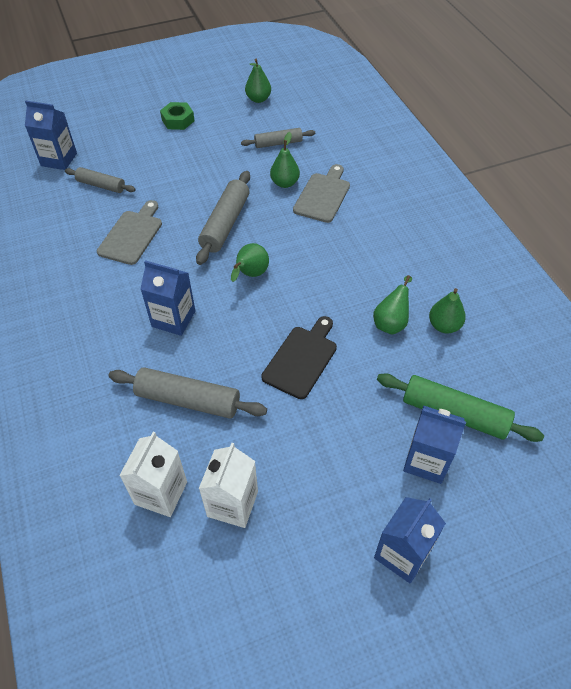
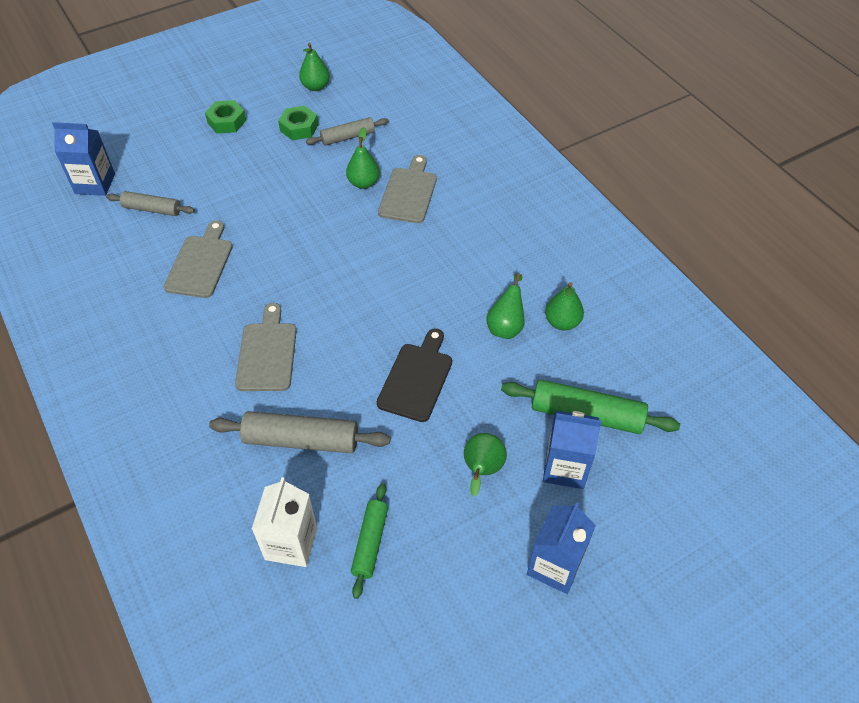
camera: 10 degrees left, 0 degrees up
(173, 319) = (267, 353): blue carton -> grey cutting board
(225, 224) = (305, 238): grey rolling pin -> none
(232, 504) = (370, 543): white carton -> green rolling pin
(238, 131) = (299, 128): none -> green nut
(250, 275) = (344, 292): green pear -> green pear (482, 470)

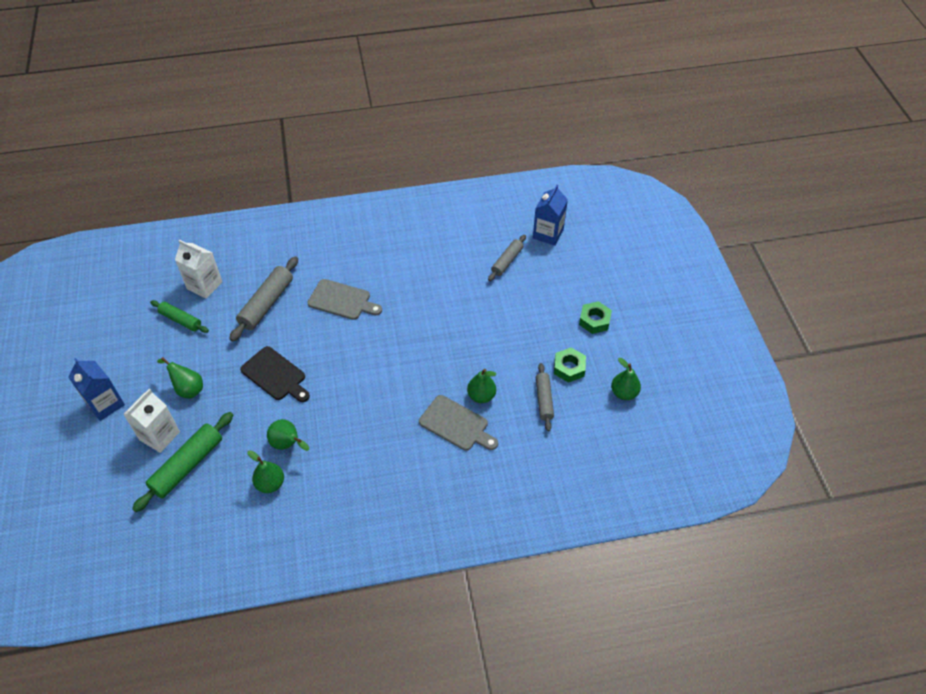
camera: 110 degrees right, 0 degrees up
(201, 263) = (439, 280): grey cutting board -> none
(565, 467) = (159, 436): blue carton -> white carton

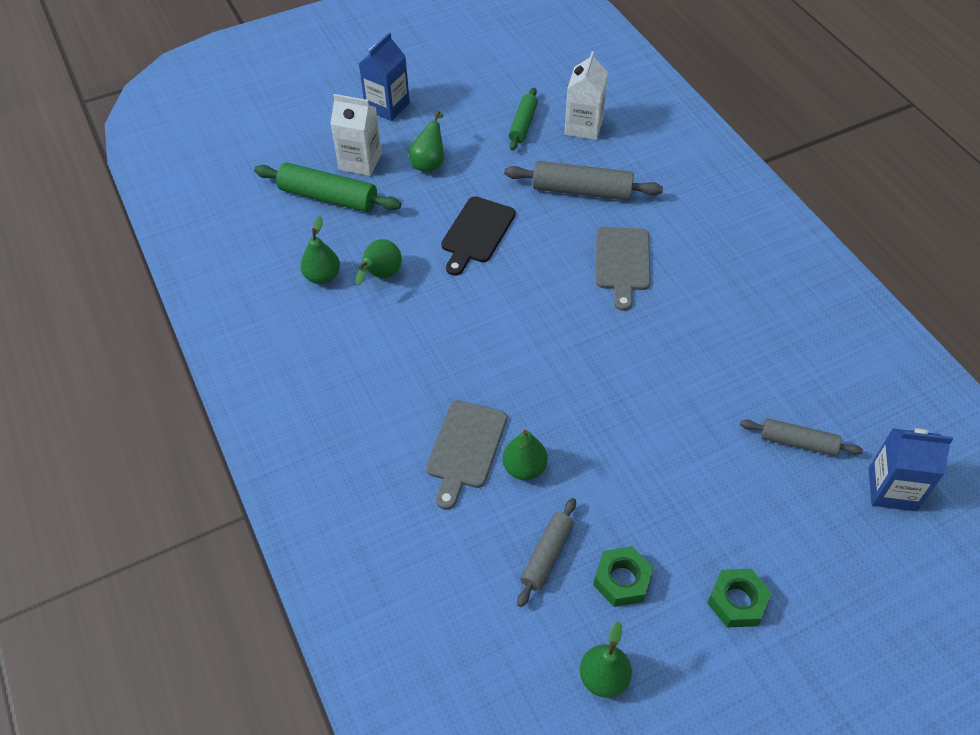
camera: 75 degrees right, 0 degrees up
(544, 400) = (547, 555): grey rolling pin -> grey rolling pin turned 45 degrees counterclockwise

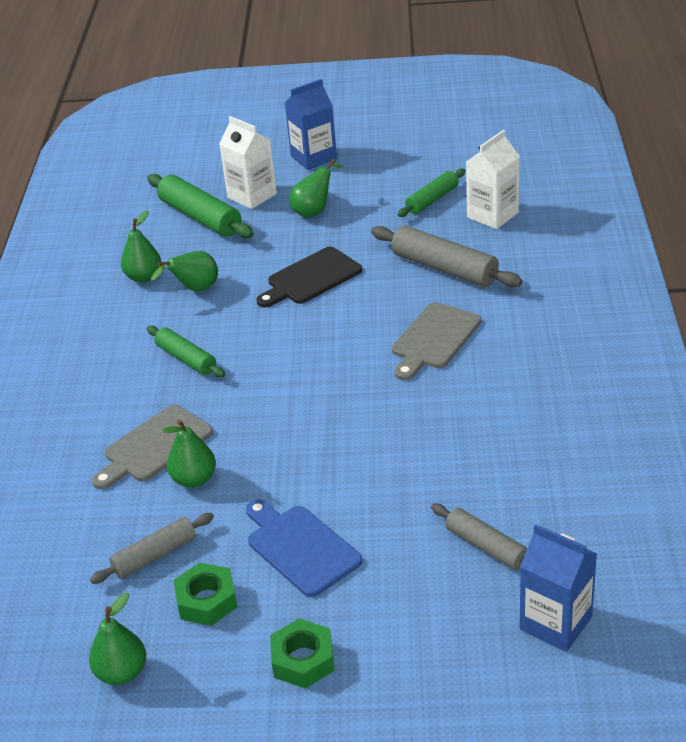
camera: 30 degrees right, 15 degrees down
(427, 350) = (186, 359): none -> green rolling pin
(660, 499) = (300, 547): none -> blue cutting board

